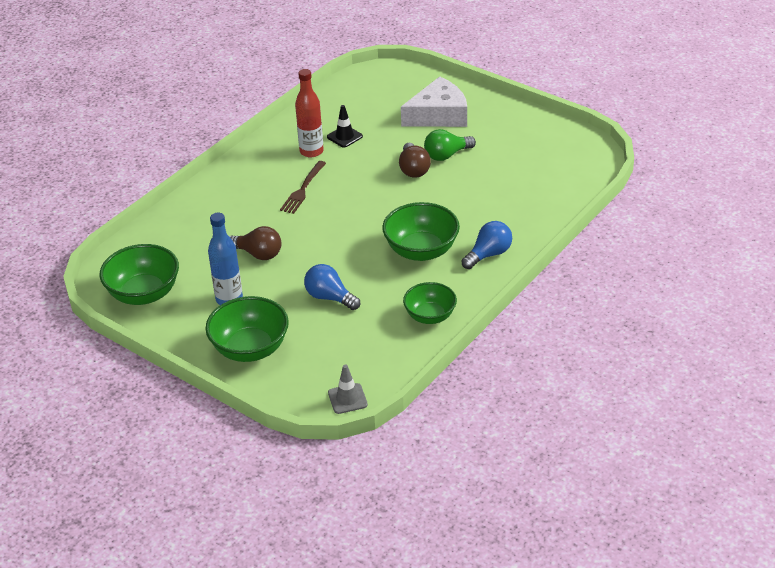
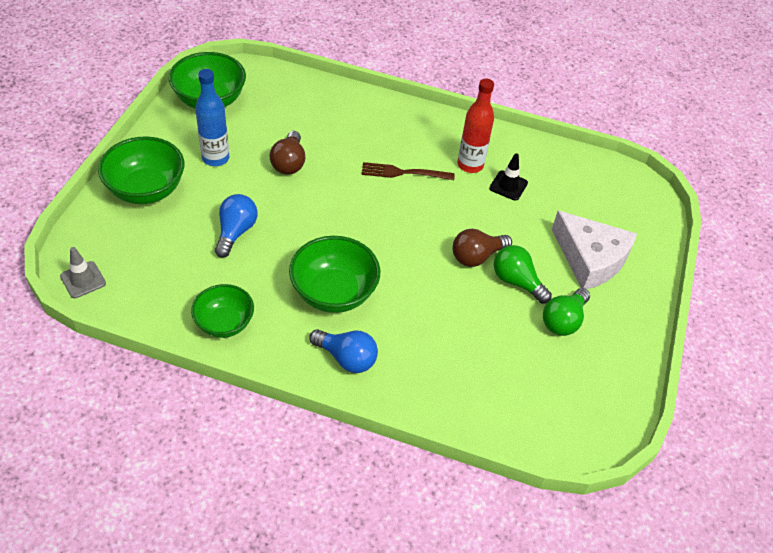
camera: 65 degrees right, 10 degrees up
(491, 142) = (563, 321): none -> green light bulb

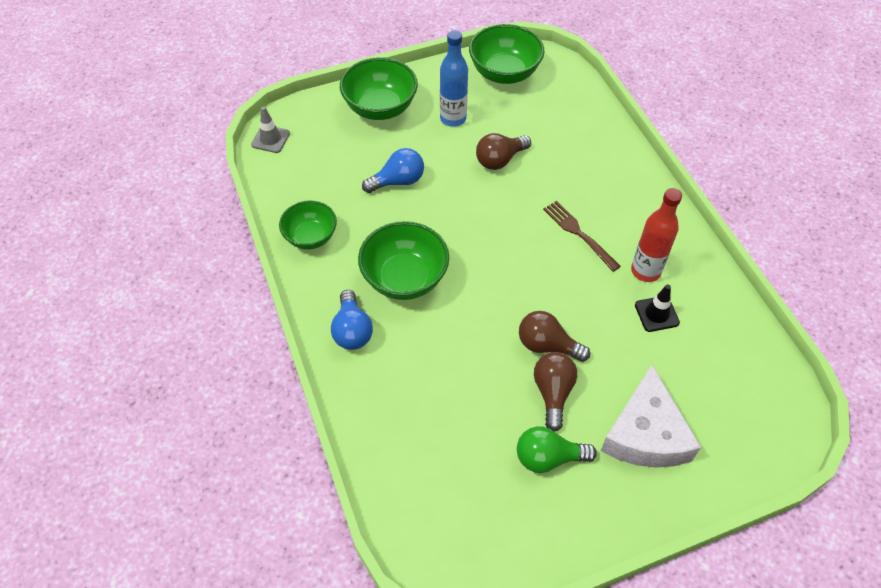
camera: 55 degrees right, 5 degrees up
(516, 281) = (553, 393): green light bulb -> brown light bulb

